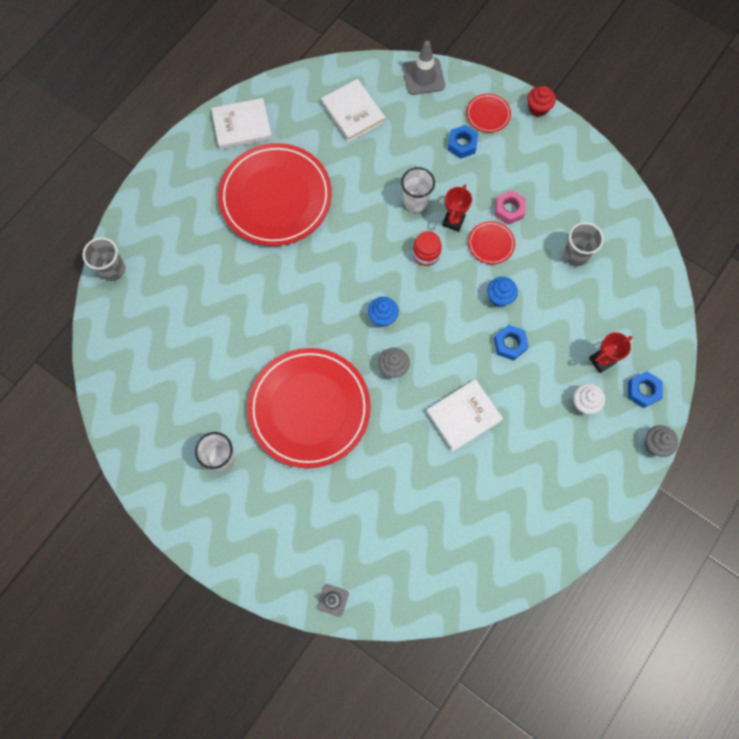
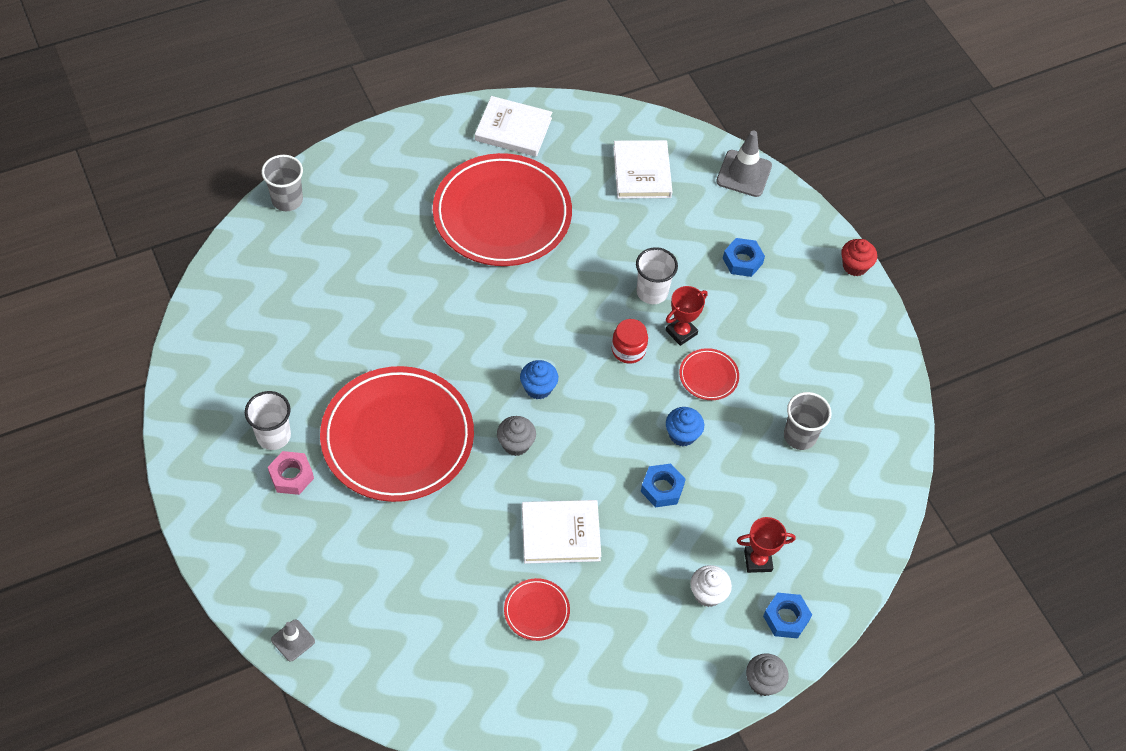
camera: 25 degrees right, 15 degrees down
(488, 114) = (792, 245): red plate -> red plate (536, 611)
(509, 210) = (752, 352): pink nut -> pink nut (291, 476)

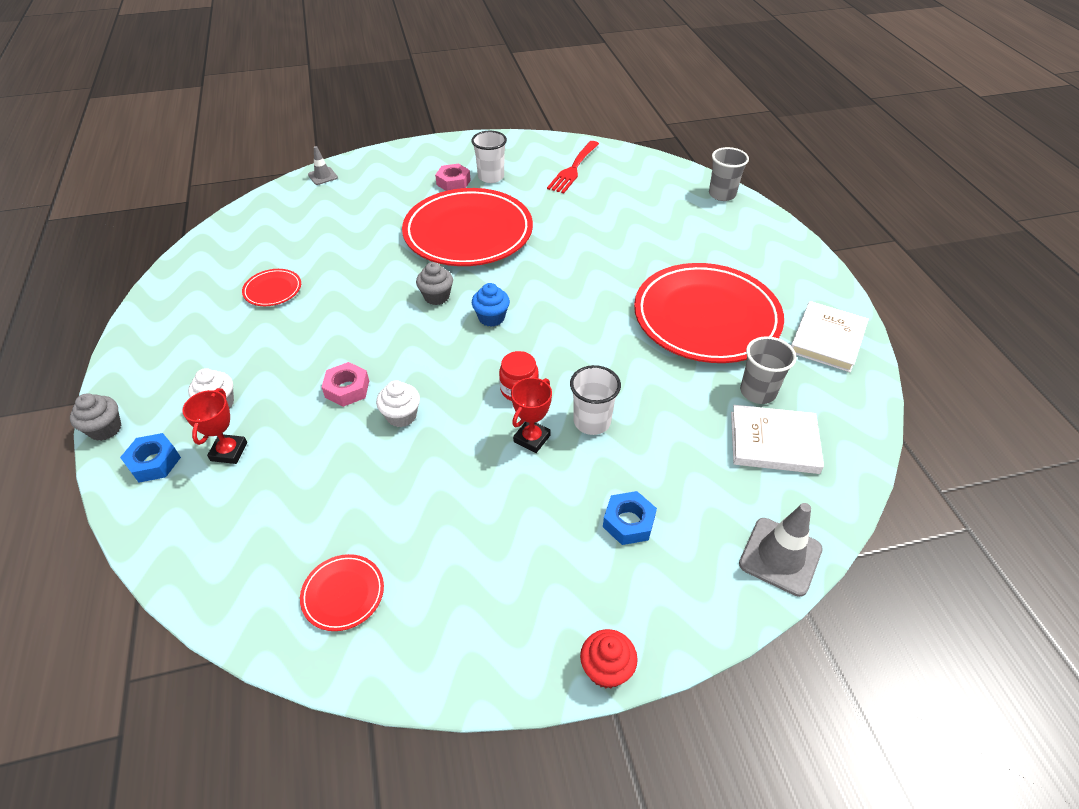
camera: 105 degrees right, 10 degrees down
(246, 348) = (573, 169): none -> red fork
(560, 533) = (335, 313): white book -> none
(662, 488) = (347, 389): blue nut -> pink nut
(681, 332) = (532, 438): red trophy -> red trophy turned 60 degrees clockwise
(682, 435) = (401, 416): blue cupcake -> white cupcake
(708, 376) = (467, 453): red plate -> red plate (343, 594)
(800, 436) = (357, 527): grey cup -> grey cup (758, 392)

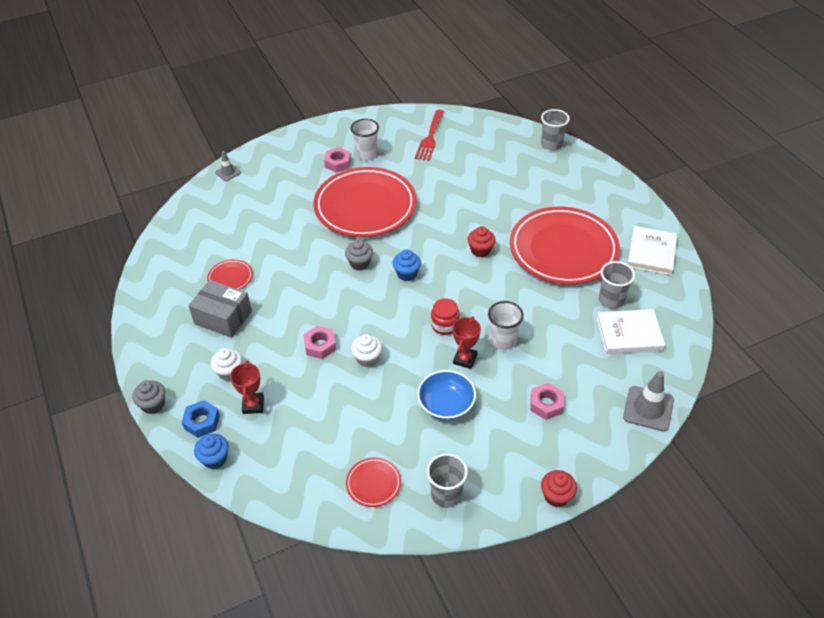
camera: 10 degrees left, 0 degrees up
(146, 516) = (215, 459): none -> blue cupcake
(242, 335) = (223, 317): none -> grey box
(441, 632) = (446, 494): none -> grey cup
(485, 497) = (446, 405): none -> blue bowl
(596, 303) = (480, 250): none -> red cupcake
(628, 522) = (546, 404): blue nut -> pink nut

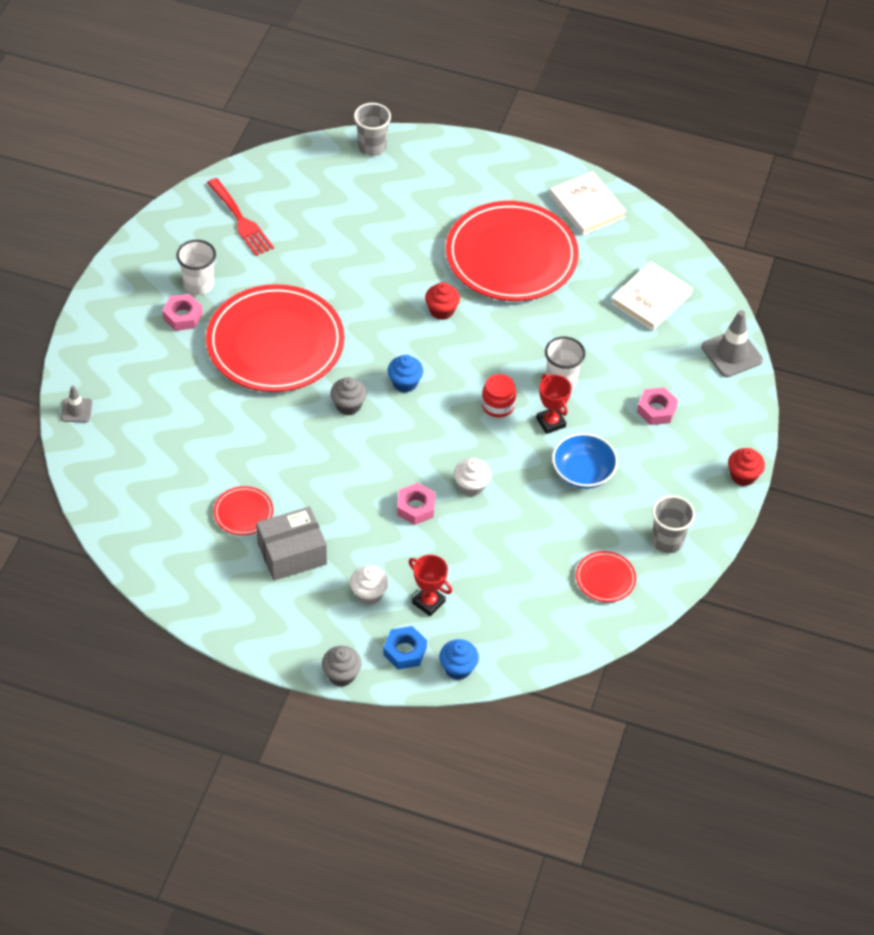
camera: 50 degrees left, 5 degrees up
(611, 300) = (604, 277): grey cup -> none

